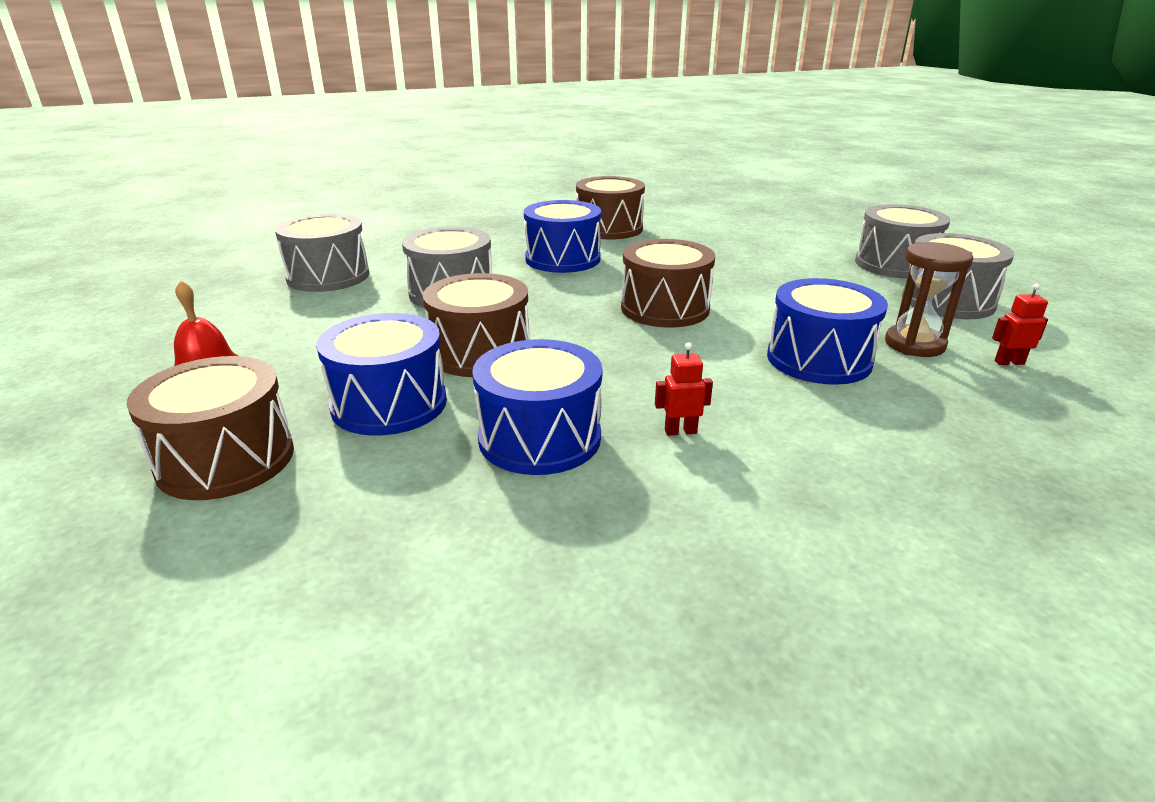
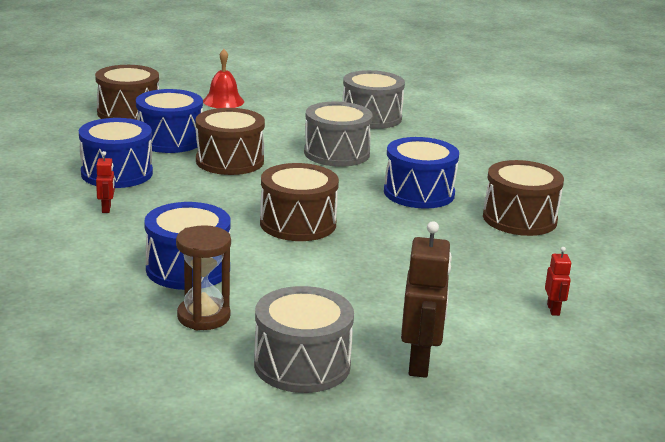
camera: 90 degrees right, 5 degrees down
(895, 264) = (420, 363): grey drum -> brown robot
(1009, 362) = (156, 352): red robot -> red robot (553, 310)

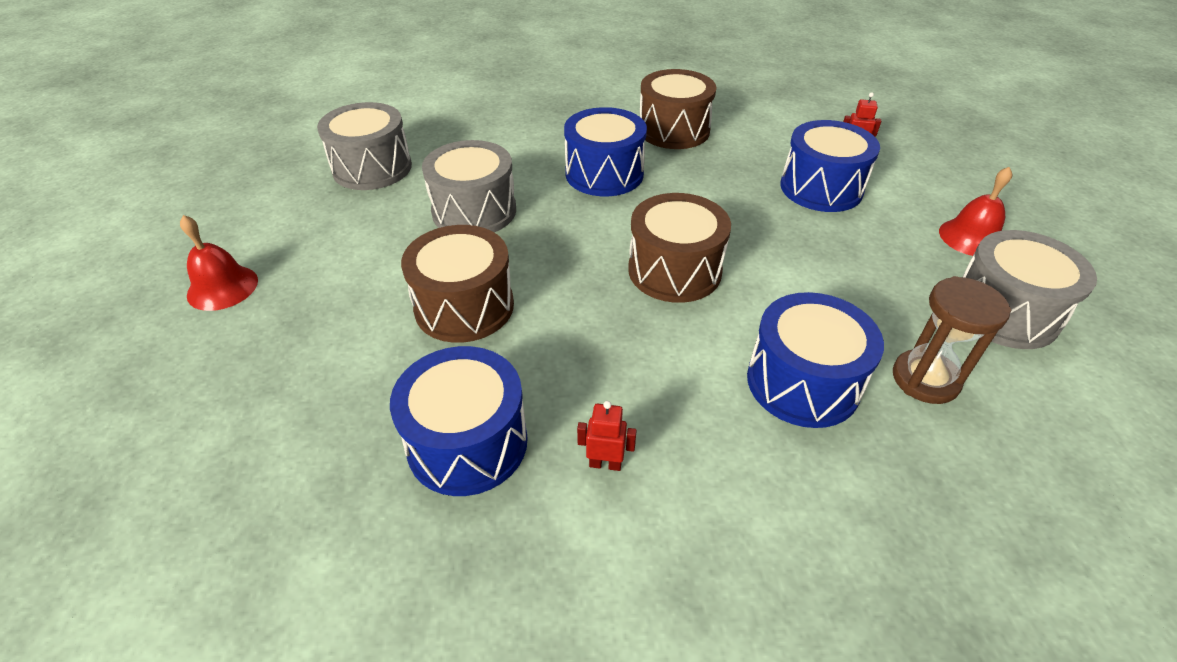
camera: 75 degrees left, 20 degrees up
(128, 113) = (194, 410): brown drum -> none
(170, 140) = (354, 364): blue drum -> blue drum (821, 188)
(420, 363) = (971, 237): brown robot -> red bell

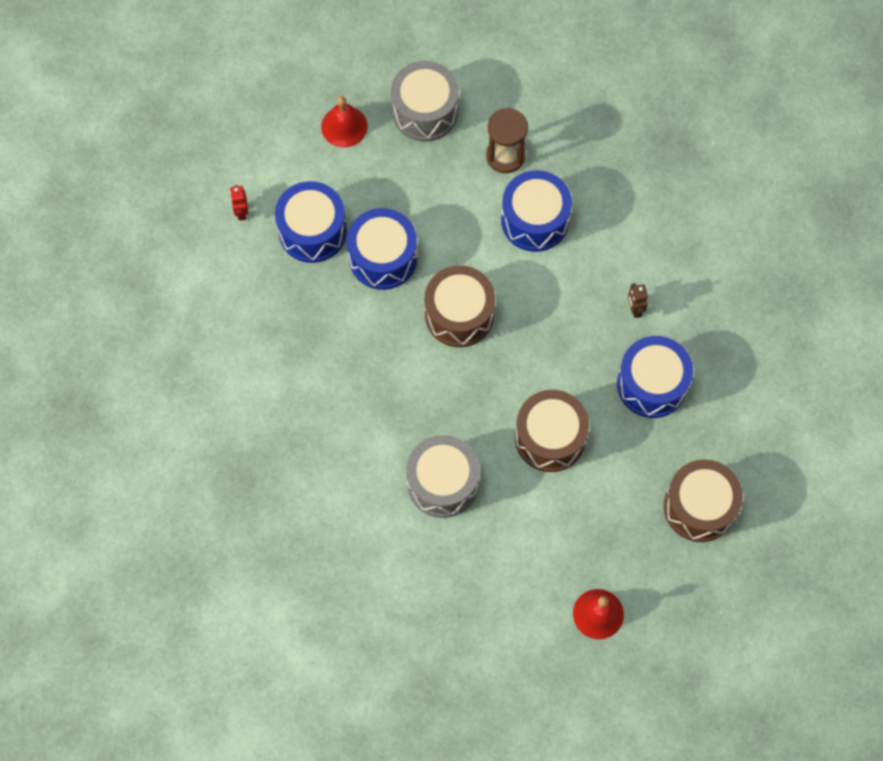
camera: 110 degrees left, 25 degrees up
(372, 168) = (414, 600): grey drum -> none
(604, 174) = (351, 402): blue drum -> blue drum (383, 257)
(605, 463) = (635, 309): red robot -> brown robot
(673, 130) = (255, 365): brown drum -> brown drum (699, 507)

